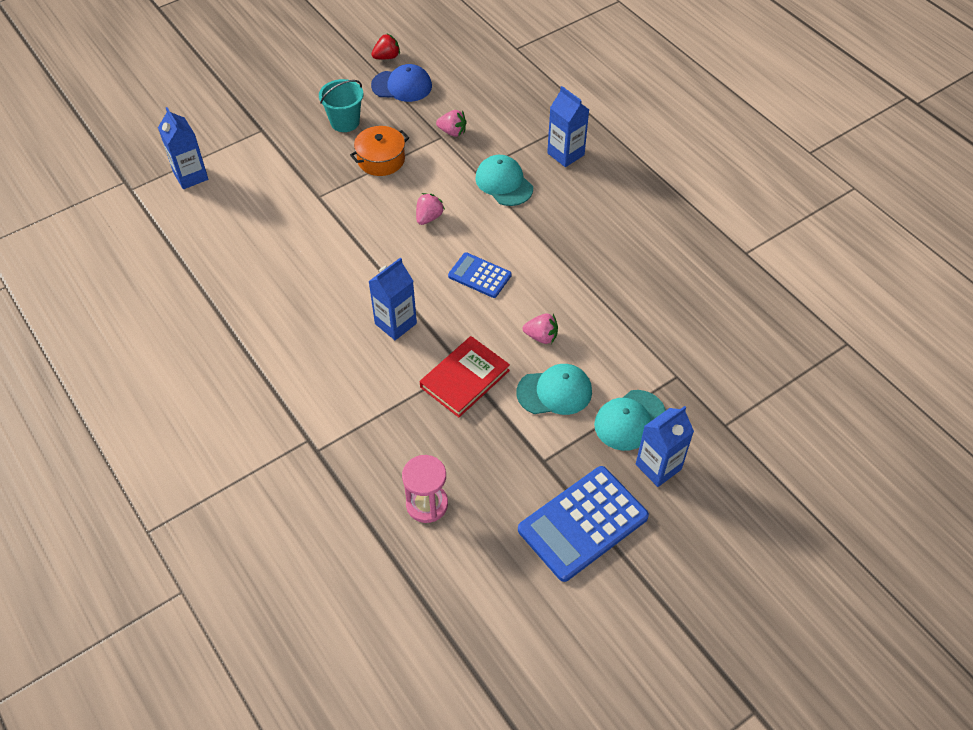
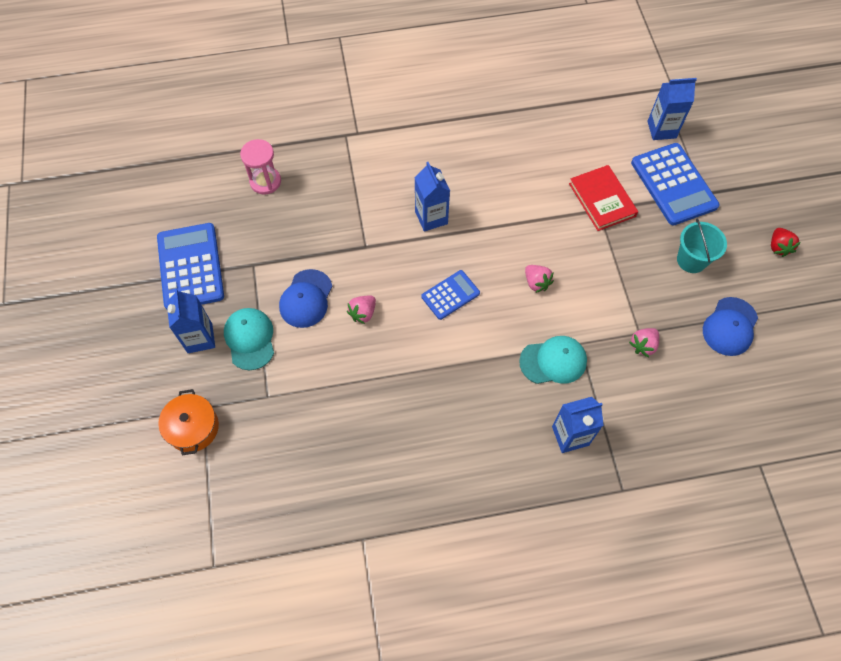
camera: 115 degrees right, 10 degrees up
(260, 152) = (674, 184): none -> blue calculator
(381, 159) = (627, 272): orange pot -> orange pot (193, 427)
(387, 57) = (782, 329): red strawberry -> red strawberry (778, 247)
(465, 379) = (353, 243): red book -> red book (602, 200)
(554, 392) = (306, 299): turquoise cap -> blue cap

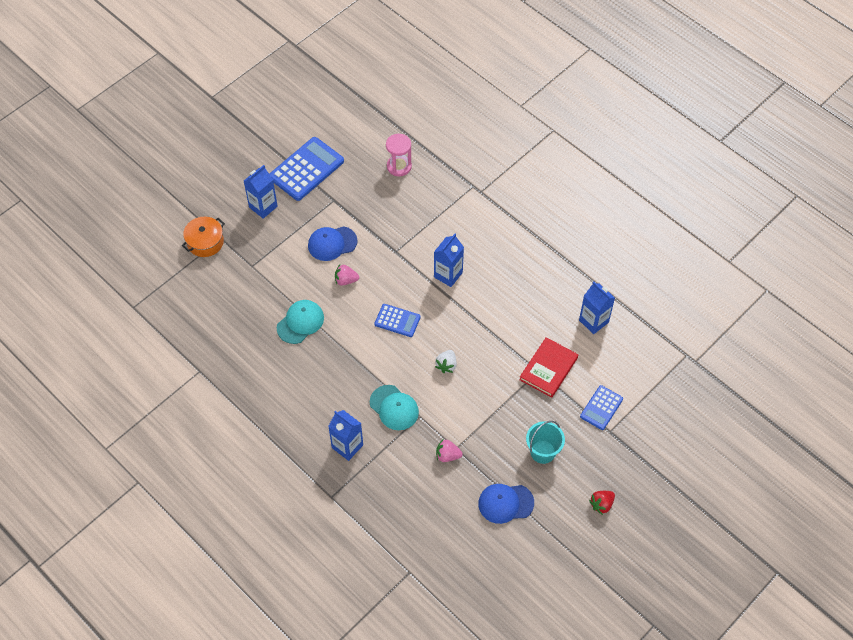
camera: 55 degrees right, 5 degrees down
(250, 339) = (282, 232): turquoise cap -> turquoise cap (300, 322)
(536, 283) = (446, 365): pink strawberry -> white strawberry
(661, 129) = (646, 375): blue carton -> blue carton (593, 321)
(674, 184) = (601, 408): blue calculator -> blue calculator, size x0.57

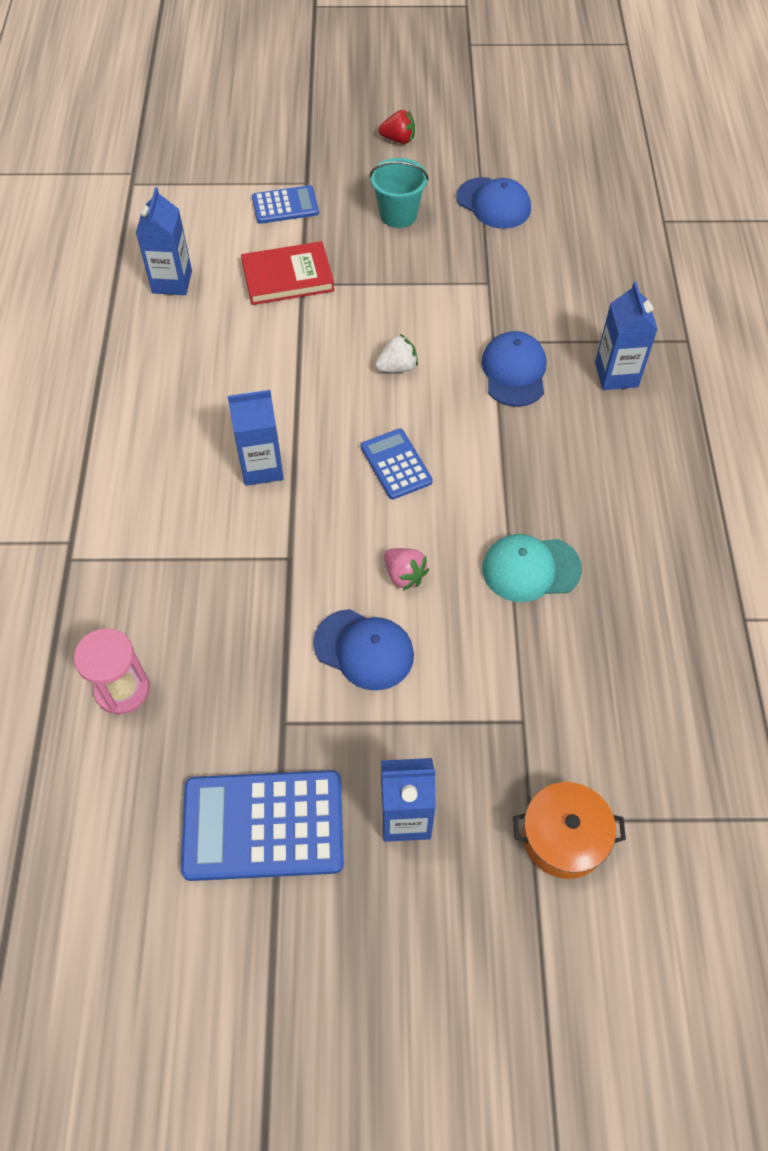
camera: 135 degrees left, 0 degrees up
(394, 408) = (514, 371): turquoise cap -> blue cap
(447, 455) = (505, 283): pink strawberry -> none

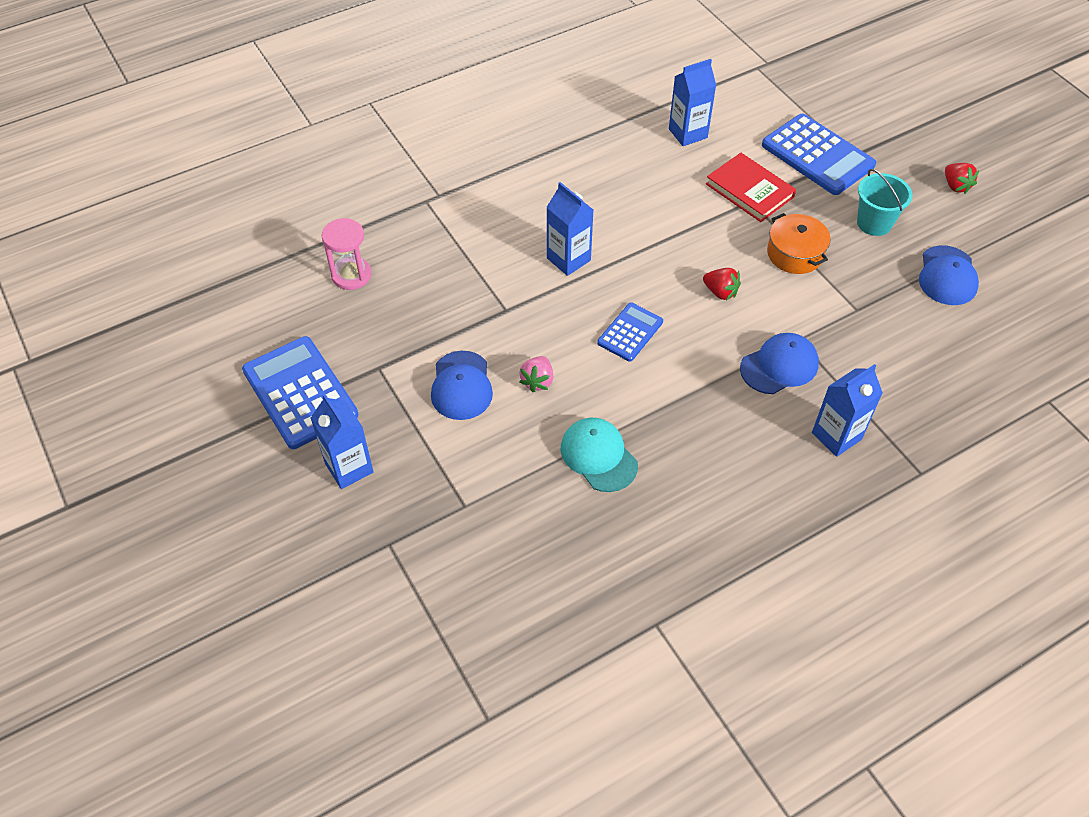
camera: 60 degrees right, 5 degrees down
(285, 205) = (817, 155): blue calculator -> blue calculator, size x1.77
(397, 367) = (720, 292): white strawberry -> red strawberry
(564, 837) = (387, 570): orange pot -> orange pot (795, 254)

